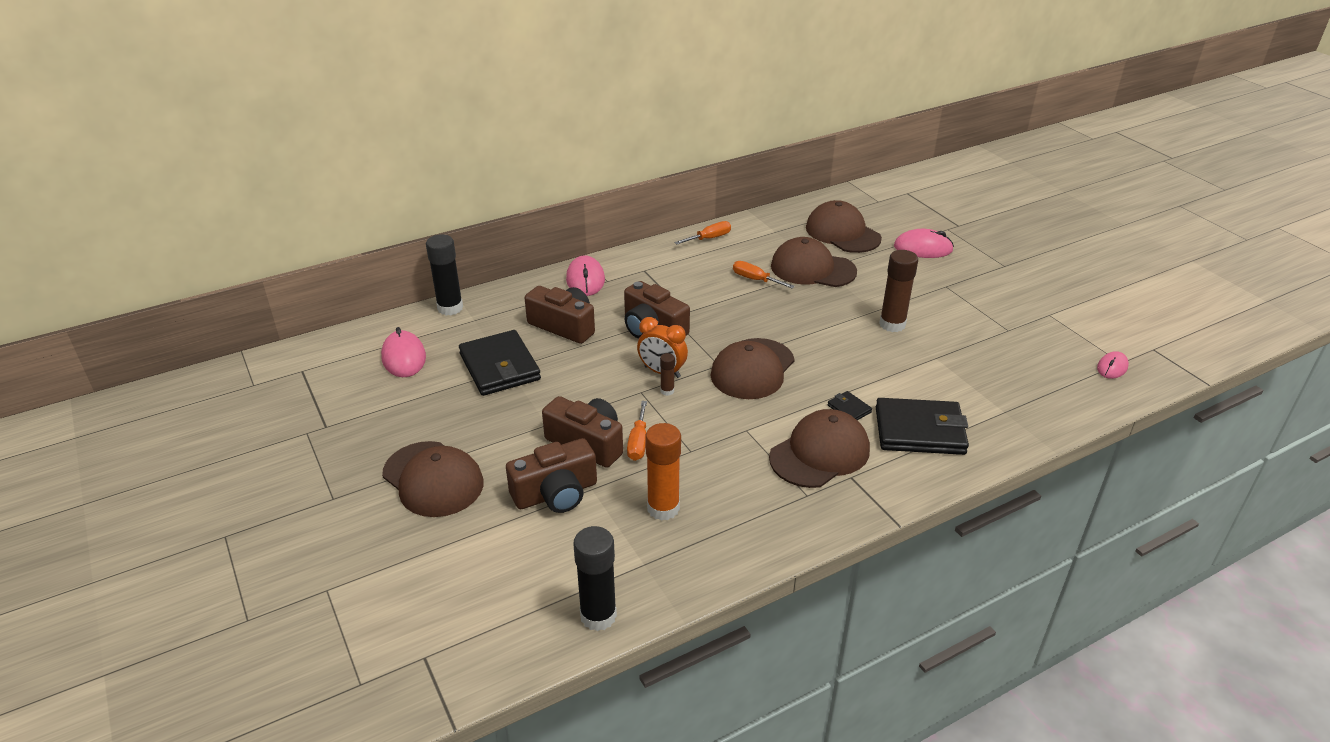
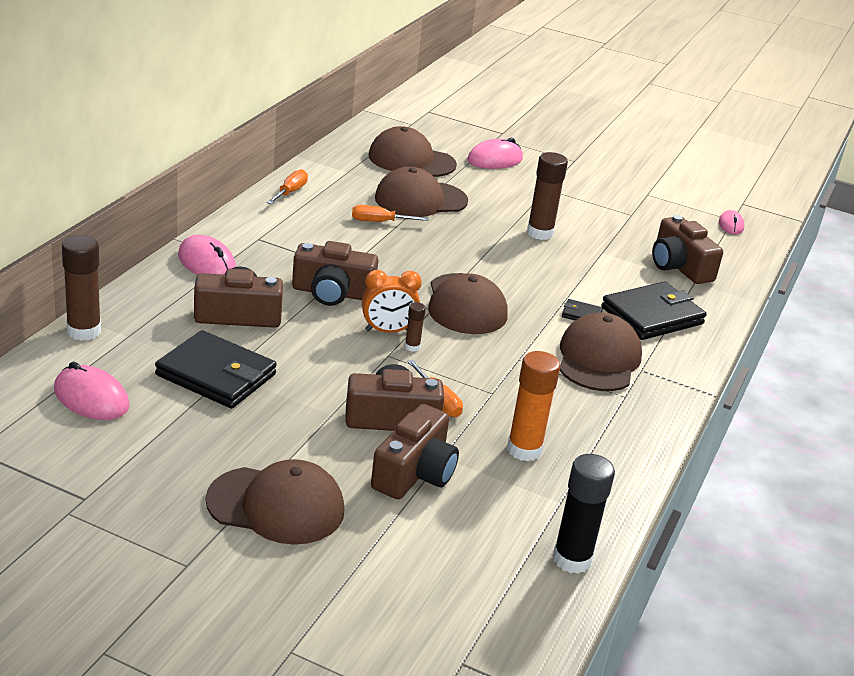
camera: 40 degrees left, 5 degrees down
(450, 308) = (84, 331): black glue stick -> brown glue stick
(1003, 392) = (679, 266): none -> brown camera

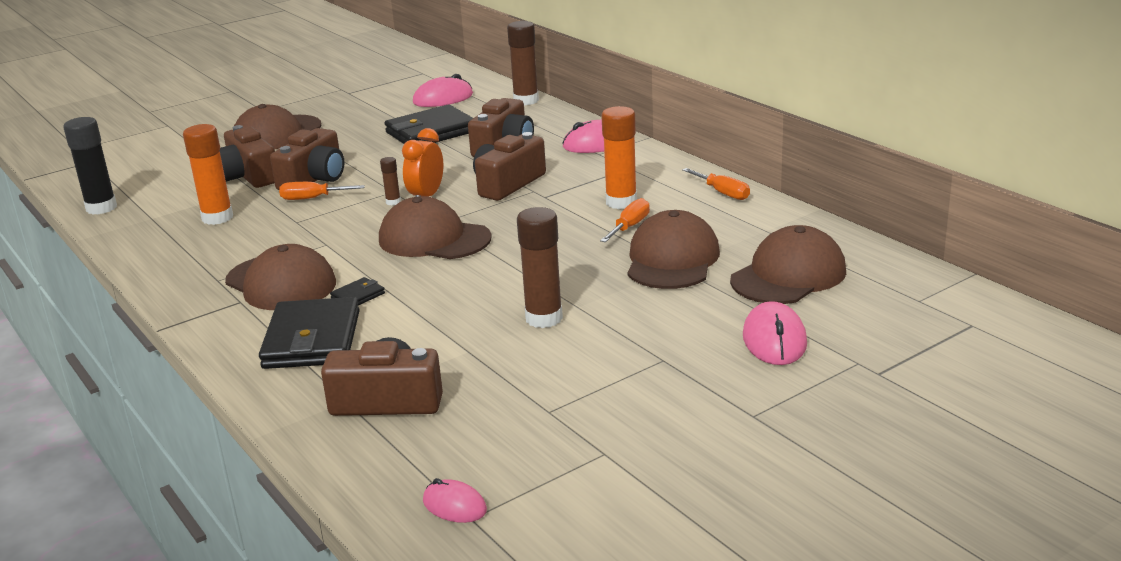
camera: 125 degrees right, 5 degrees down
(336, 231) = (621, 202): none -> orange glue stick

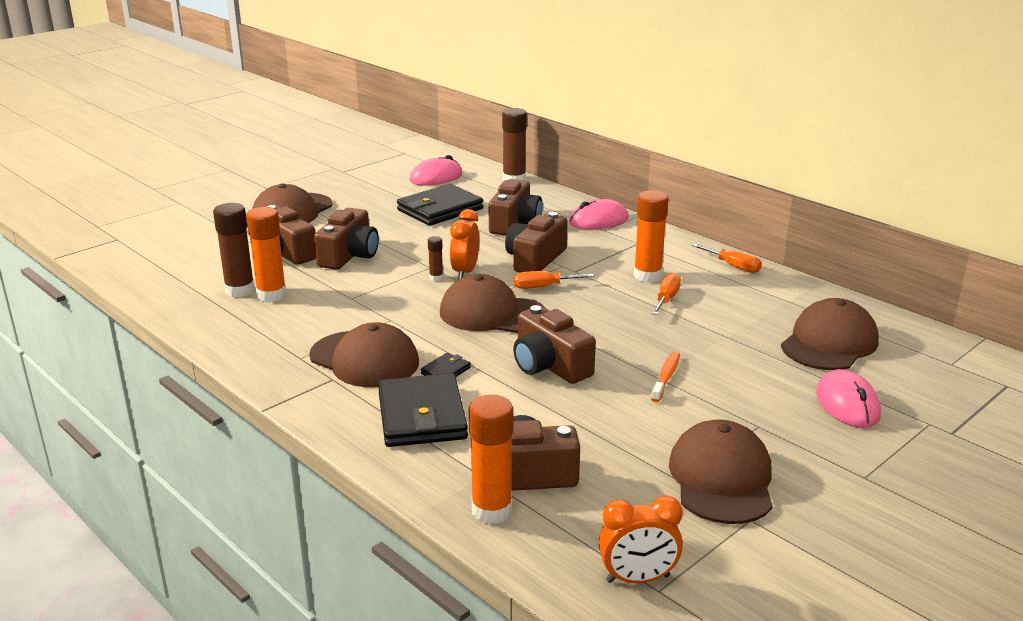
camera: 10 degrees left, 0 degrees up
(101, 208) = (149, 286): black glue stick -> none
(312, 198) = (356, 275): orange screwdriver -> orange screwdriver (543, 287)
(338, 434) = (492, 511): none -> orange glue stick
(454, 506) = (637, 579): pink mouse -> orange clock
(468, 292) = (549, 365): none -> brown camera
(544, 318) = (631, 389): brown glue stick -> brown glue stick (240, 290)
(588, 307) = (666, 377): none -> orange toothbrush
(672, 260) = (720, 330): brown cap -> brown cap (721, 479)

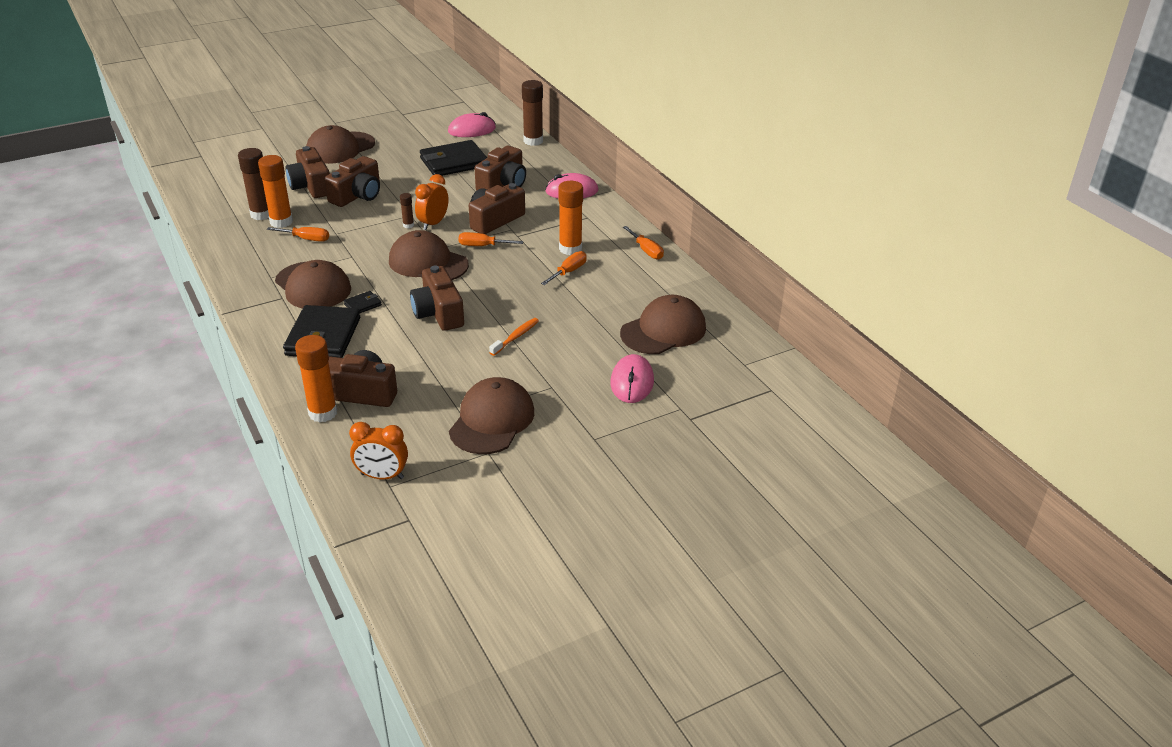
camera: 15 degrees right, 10 degrees up
(318, 309) = (306, 239): none -> orange screwdriver

